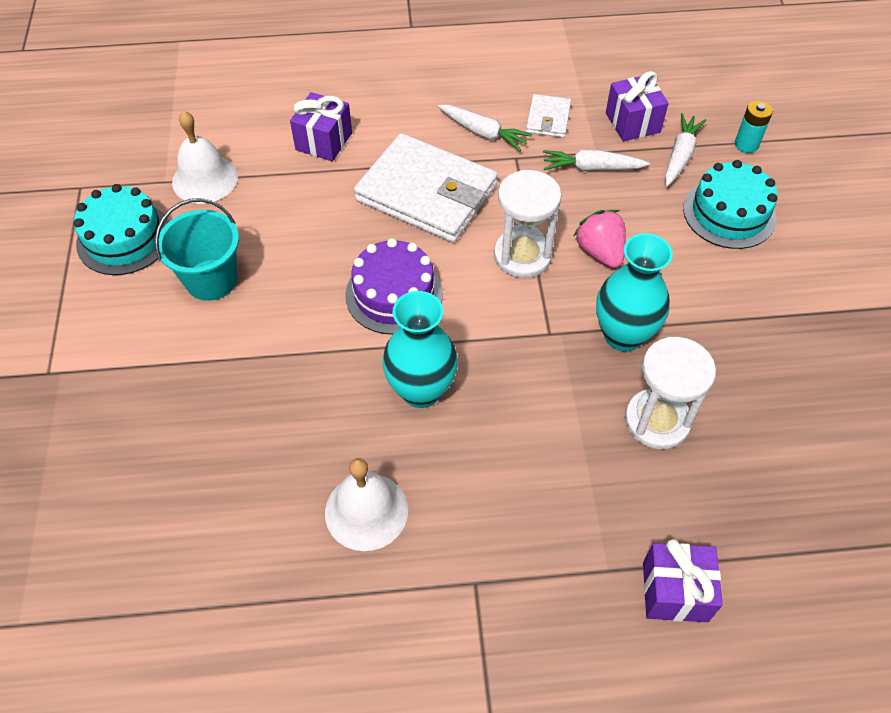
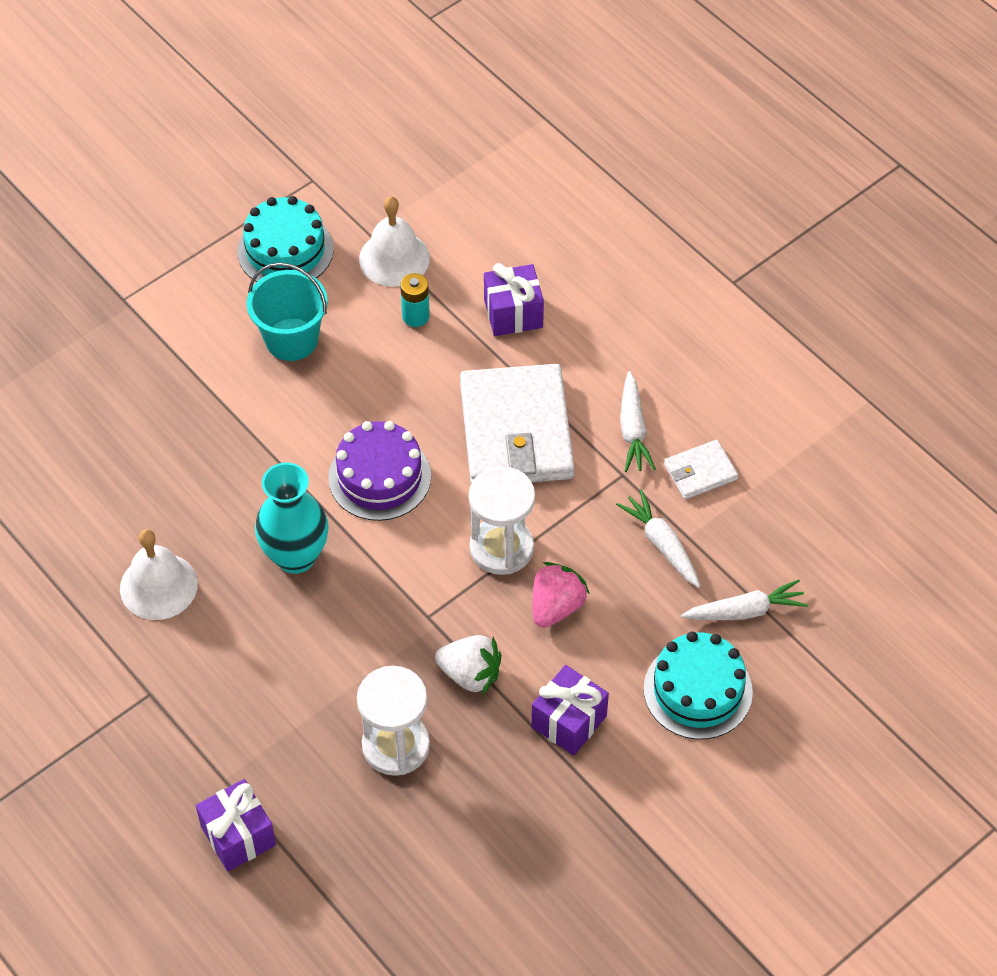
camera: 55 degrees right, 0 degrees up
(623, 335) = (470, 674): turquoise vase -> white strawberry
(632, 122) = (758, 546): purple gift -> purple gift (569, 721)
(746, 144) = (814, 662): turquoise battery -> turquoise battery (415, 316)

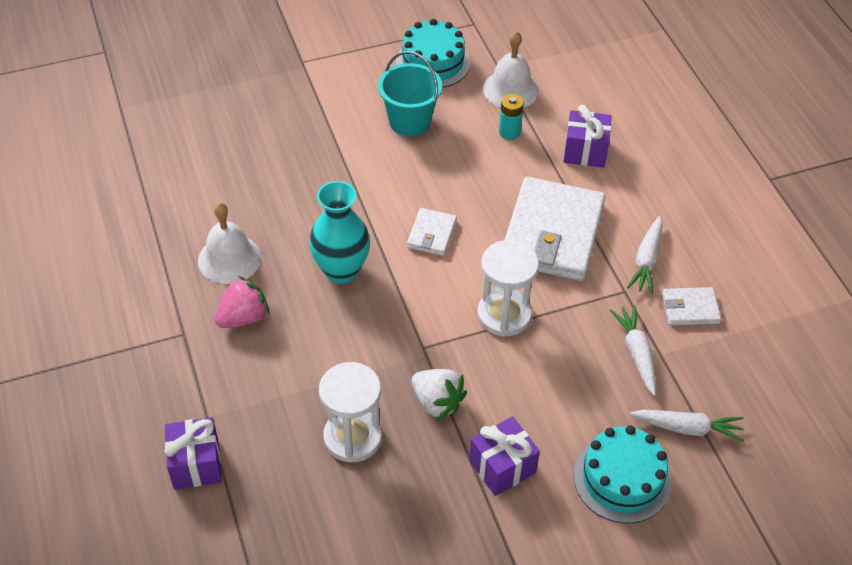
camera: 20 degrees right, 5 degrees down
(379, 477) = (431, 234): purple cake -> white wallet
(556, 606) = (529, 373): pink strawberry -> pink strawberry (243, 317)

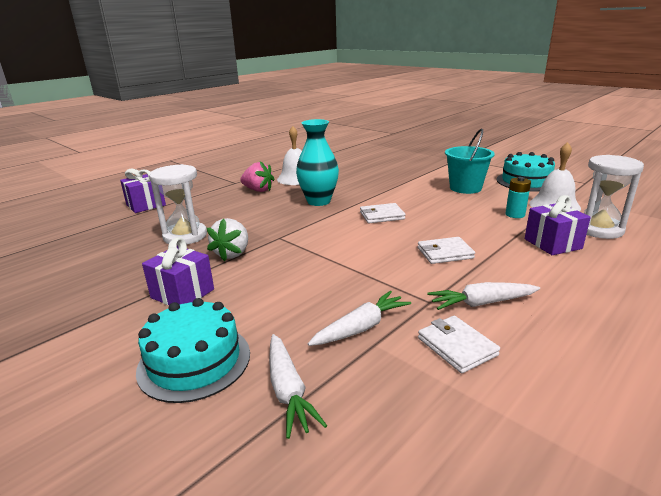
camera: 65 degrees right, 25 degrees down
(504, 315) = (338, 256): white hourglass -> white hourglass (598, 229)
(552, 233) = (445, 253): white wallet -> white wallet, size x0.46

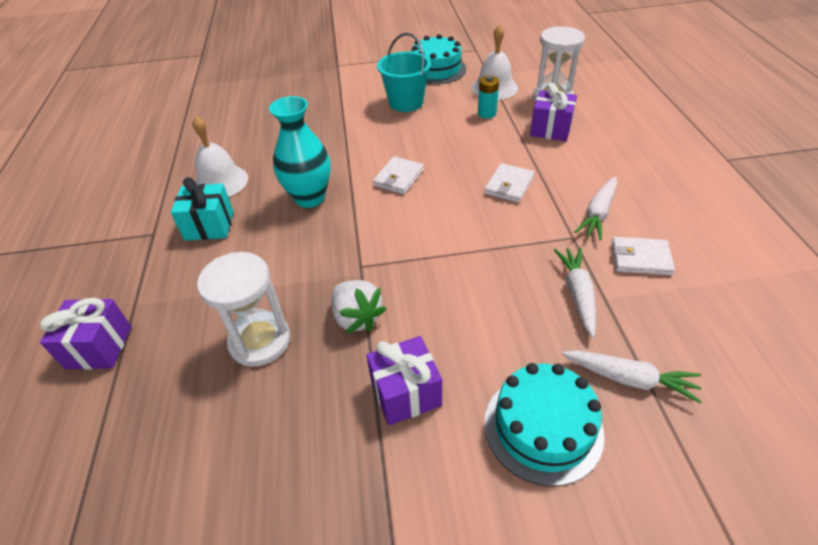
camera: 50 degrees left, 20 degrees up
(258, 190) = (209, 226): pink strawberry -> turquoise gift

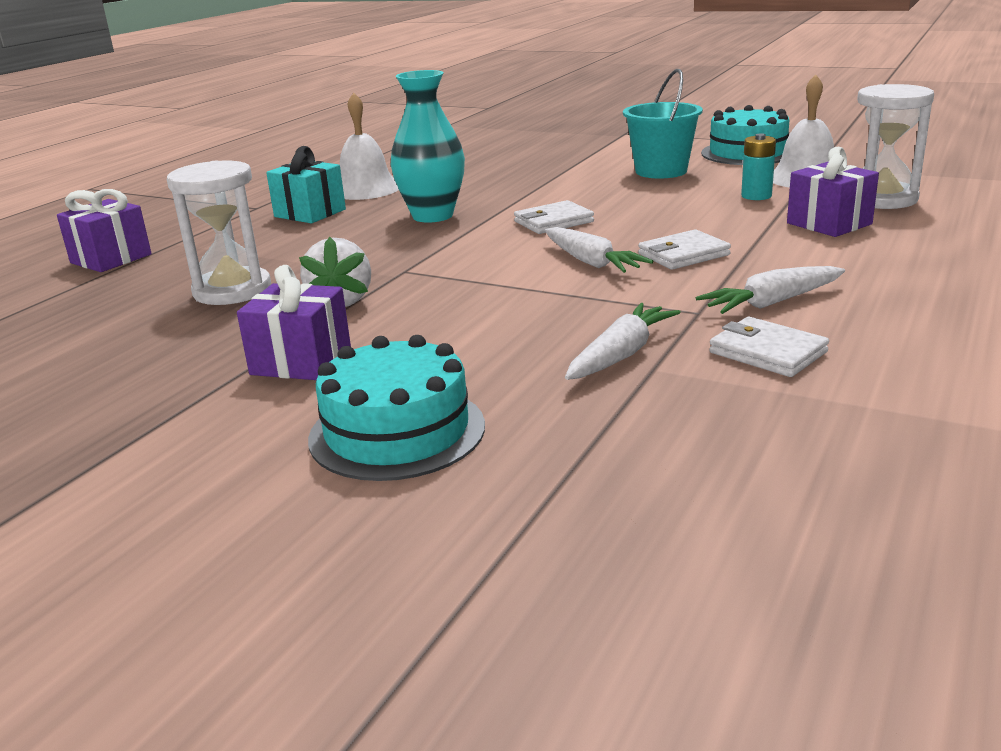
camera: 35 degrees right, 20 degrees down
(629, 379) = (568, 436): white carrot -> white carrot (591, 262)

